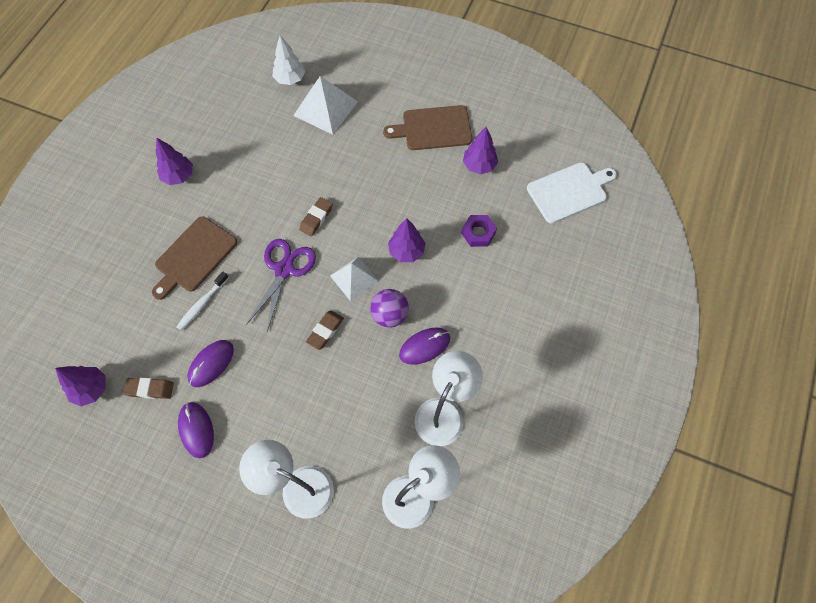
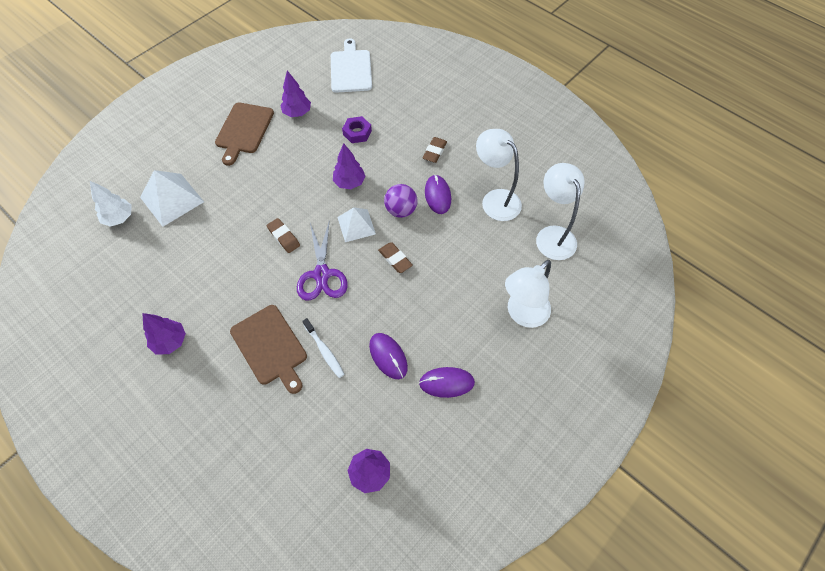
camera: 70 degrees left, 5 degrees down
(150, 389) = (392, 416): brown eraser -> brown eraser (434, 152)
(284, 269) = (322, 275): purple scissors -> purple scissors turned 135 degrees counterclockwise

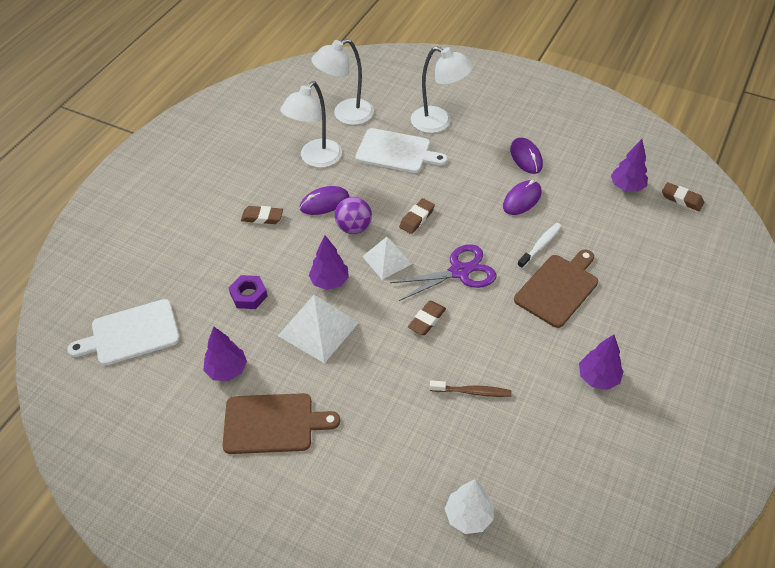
camera: 105 degrees left, 10 degrees down
(172, 199) = (416, 463): white pyramid -> white pyramid (318, 329)
(206, 248) = (472, 392): none -> brown toothbrush
(331, 529) = (682, 199): none -> brown eraser
(488, 265) = (396, 151): none -> white cutting board

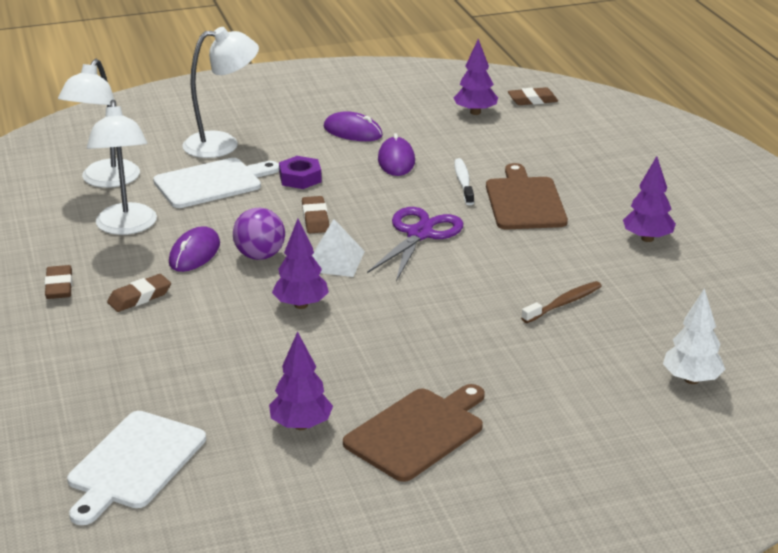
camera: 45 degrees left, 20 degrees down
(248, 295) = (227, 360): purple nut -> purple nut (300, 178)
(318, 329) = (348, 343): white pyramid -> none
(427, 320) = (444, 280): brown eraser -> brown eraser (59, 286)

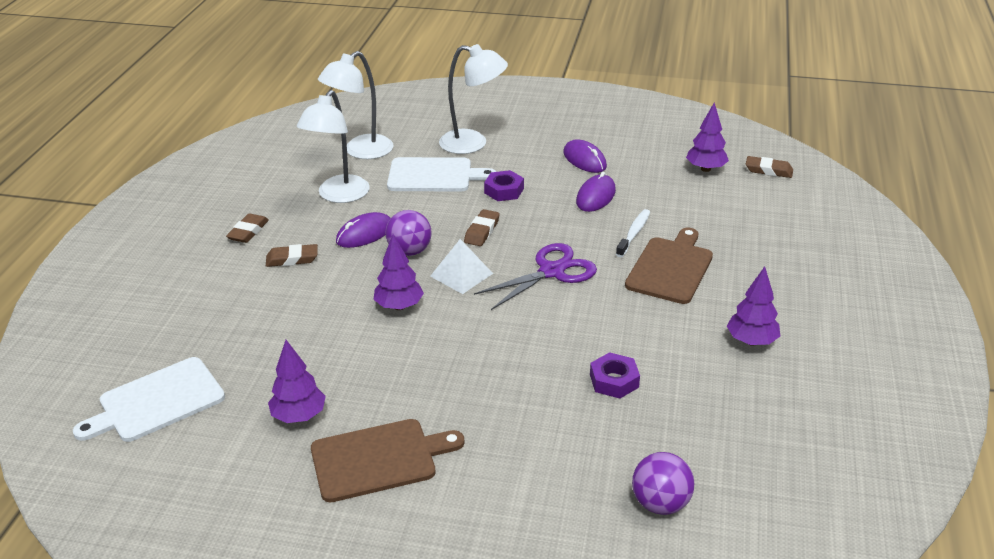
camera: 30 degrees right, 5 degrees up
(564, 303) = (614, 381): brown toothbrush -> purple nut
(691, 379) = (660, 503): white tree -> purple ball

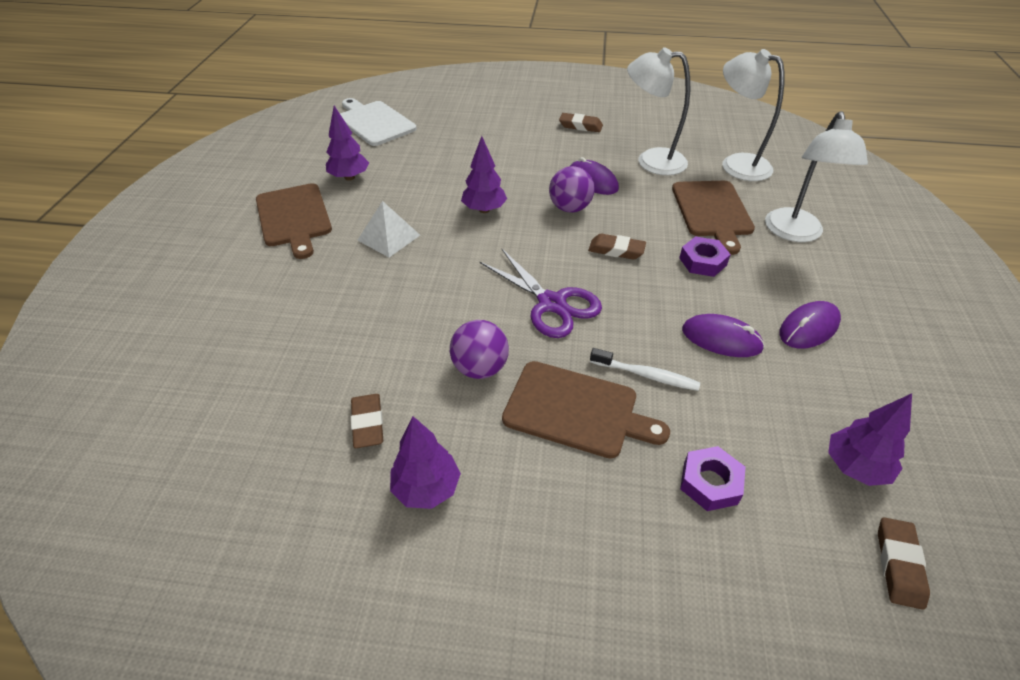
camera: 85 degrees right, 10 degrees up
(292, 259) = (545, 150): brown eraser -> brown eraser (368, 423)
(434, 175) = (712, 211): white cutting board -> brown cutting board
(461, 274) = (537, 241): white pyramid -> white pyramid (389, 237)
(614, 381) = (366, 353): purple nut -> purple nut (710, 483)
(660, 503) = (187, 385): purple ball -> purple ball (480, 368)

